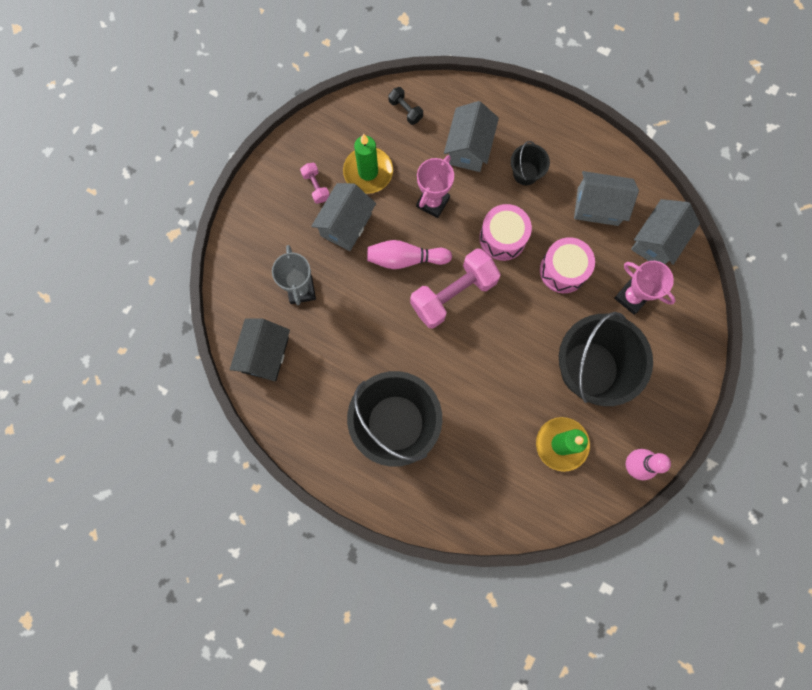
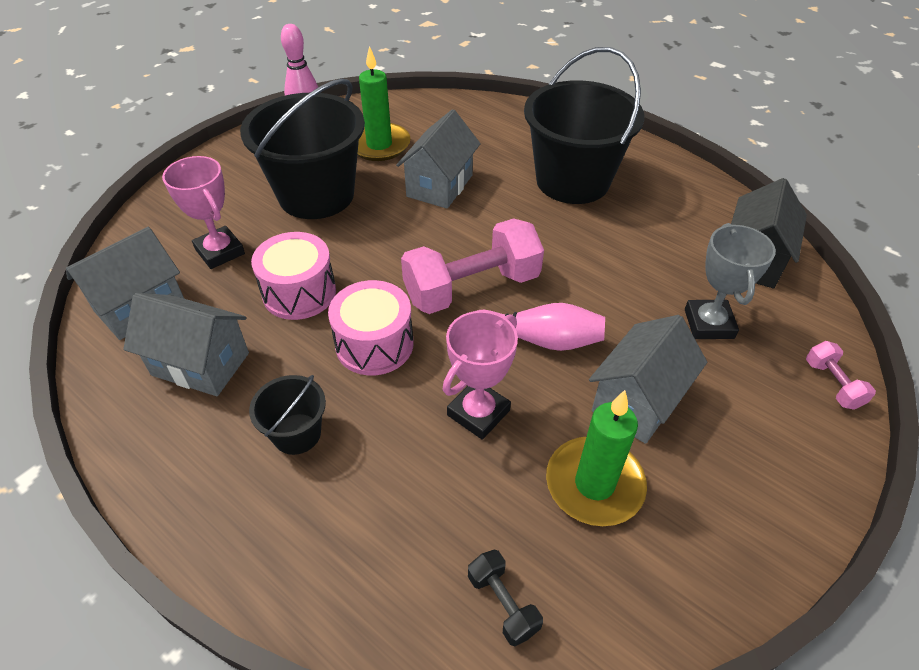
camera: 170 degrees left, 30 degrees down
(316, 186) = (697, 473): pink dumbbell -> pink dumbbell (832, 384)
(469, 148) = (387, 496): grey house -> grey house (439, 186)

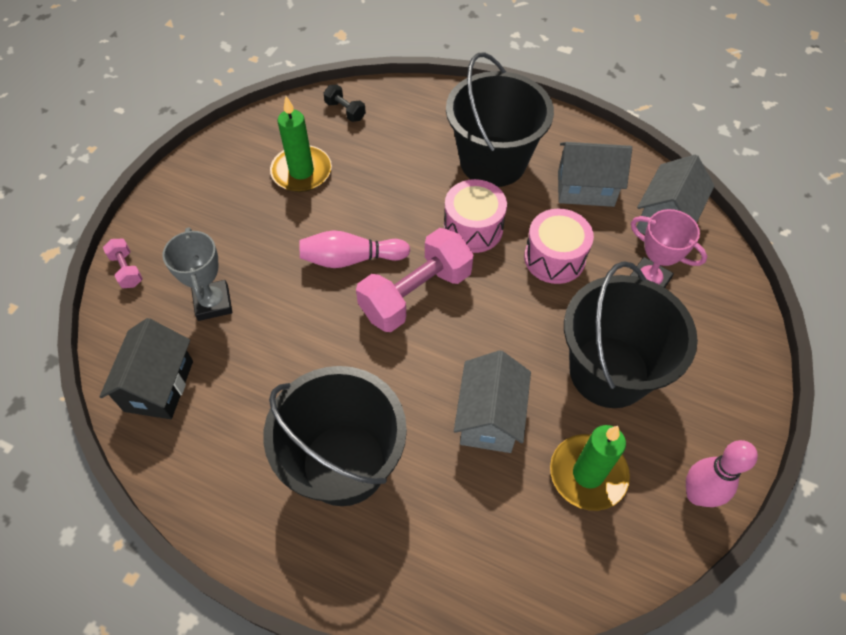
camera: 165 degrees right, 10 degrees up
(297, 434) = (493, 161): black bucket -> black bucket, size x2.16
(478, 413) = (382, 197): pink trophy -> none
(638, 401) = (274, 227): grey house -> none

